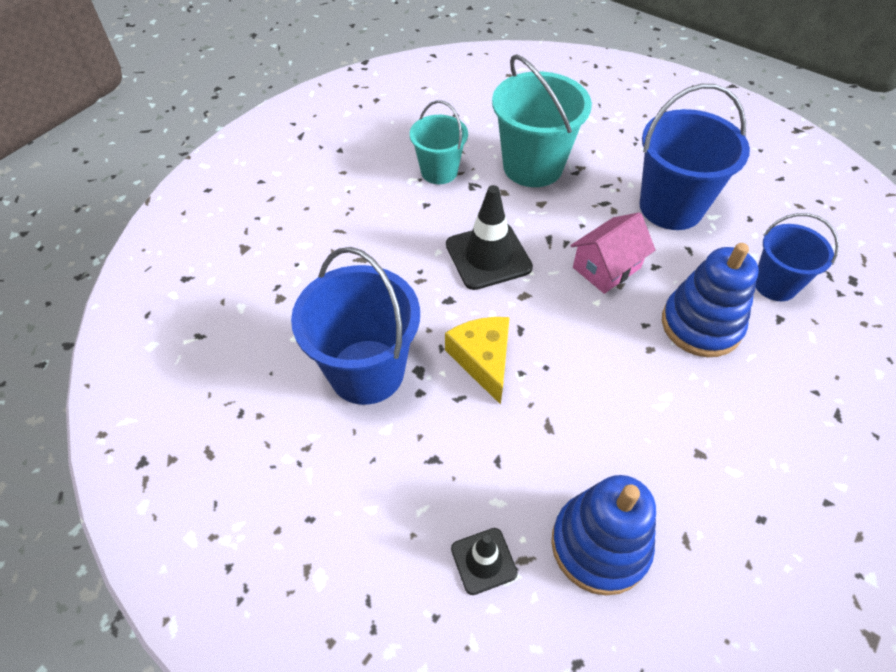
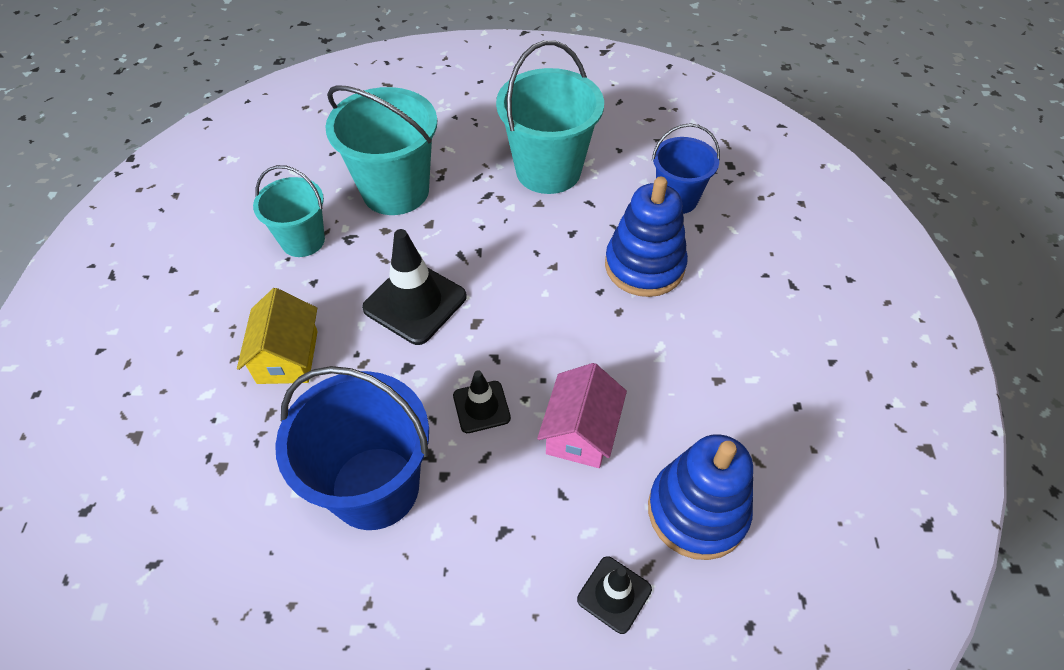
camera: 35 degrees left, 0 degrees up
(372, 248) = (287, 357): none -> yellow house
(483, 360) = (481, 407): yellow cheese -> black traffic cone
(606, 267) = (531, 256): pink house -> pink house (580, 432)
(671, 207) = (548, 170): blue bucket -> turquoise bucket

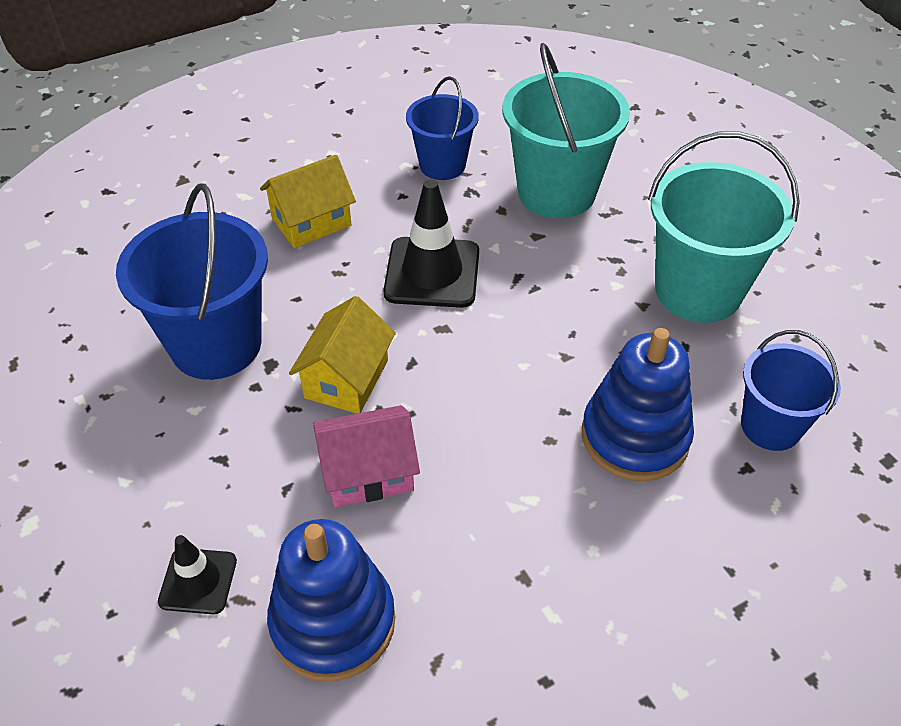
camera: 60 degrees right, 5 degrees down
(303, 240) = (442, 165): turquoise bucket -> blue bucket
(481, 407) = (346, 379): black traffic cone -> yellow house

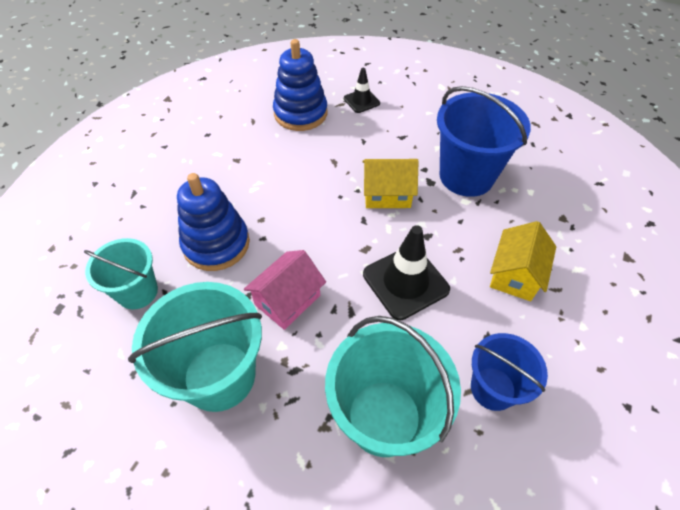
camera: 145 degrees right, 5 degrees up
(346, 379) = (387, 194): yellow house -> yellow house turned 75 degrees counterclockwise
(368, 472) = (335, 162): pink house -> pink house (287, 300)
(771, 426) = (137, 292): blue bucket -> turquoise bucket

